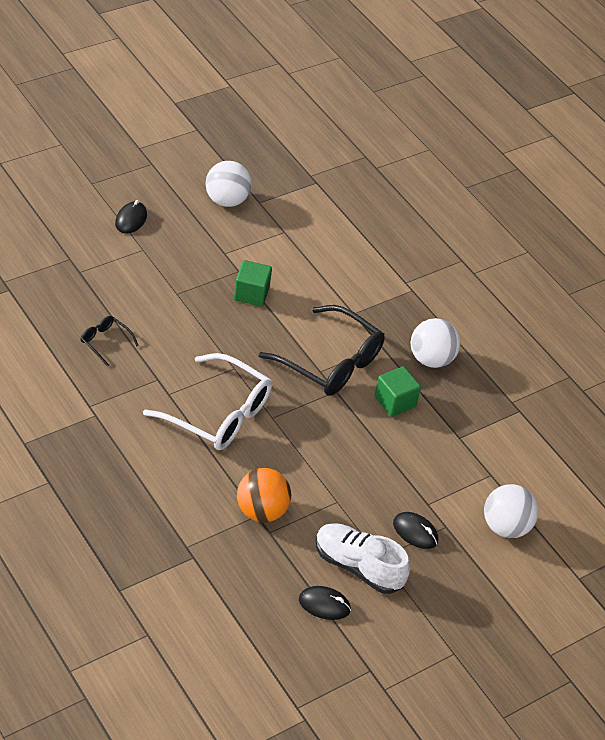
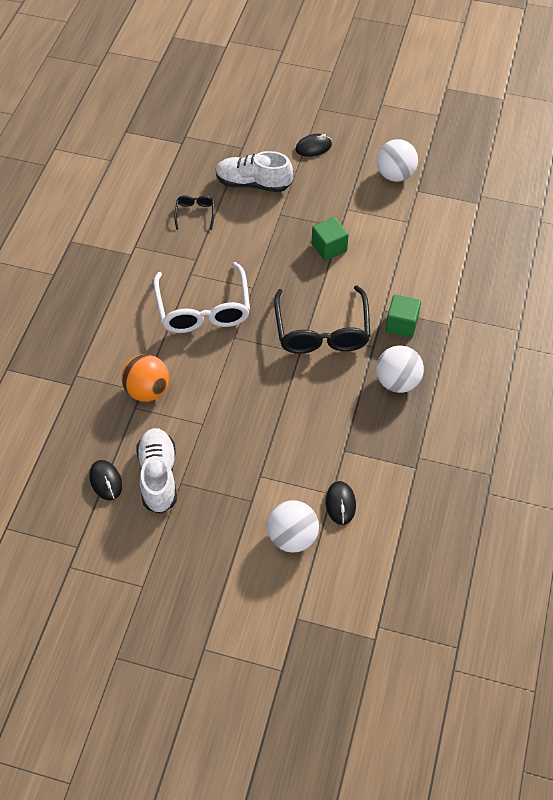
camera: 55 degrees right, 10 degrees up
(121, 283) = (253, 183): none -> white shoe
(395, 401) = (331, 390): green cube -> green cube (401, 324)
(415, 532) = (225, 486): black mouse -> black mouse (340, 504)

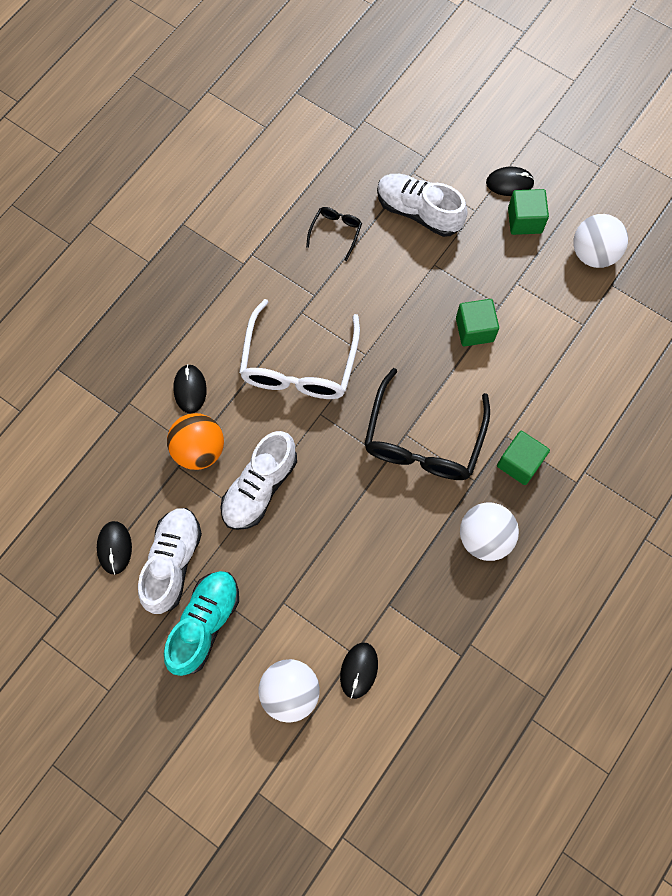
camera: 20 degrees right, 15 degrees up
(123, 351) = (190, 389): none -> black mouse
(203, 511) = (204, 624): none -> turquoise shoe
(207, 402) = (260, 487): none -> white shoe
(335, 168) = (524, 220): none -> green cube

